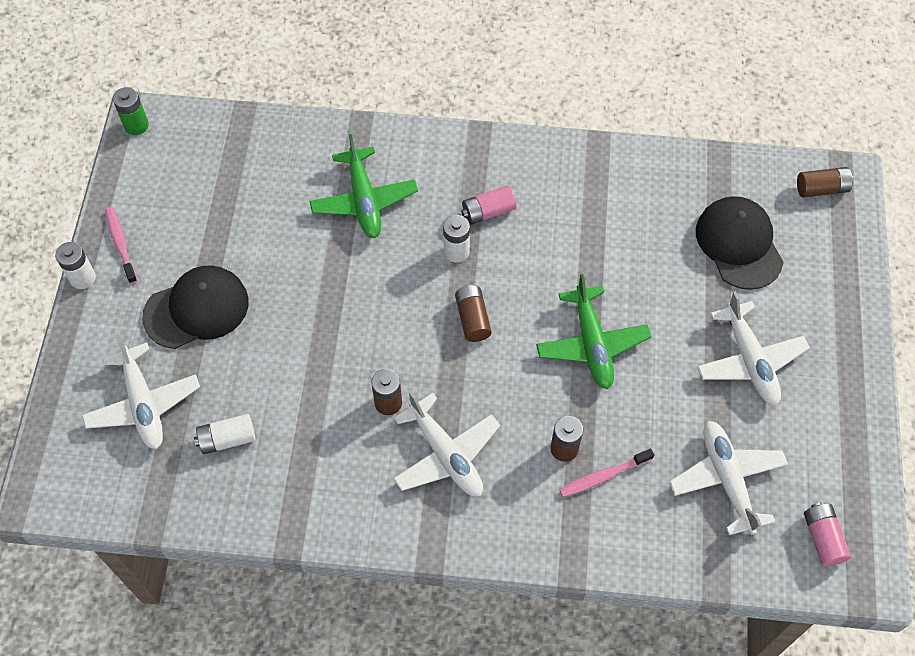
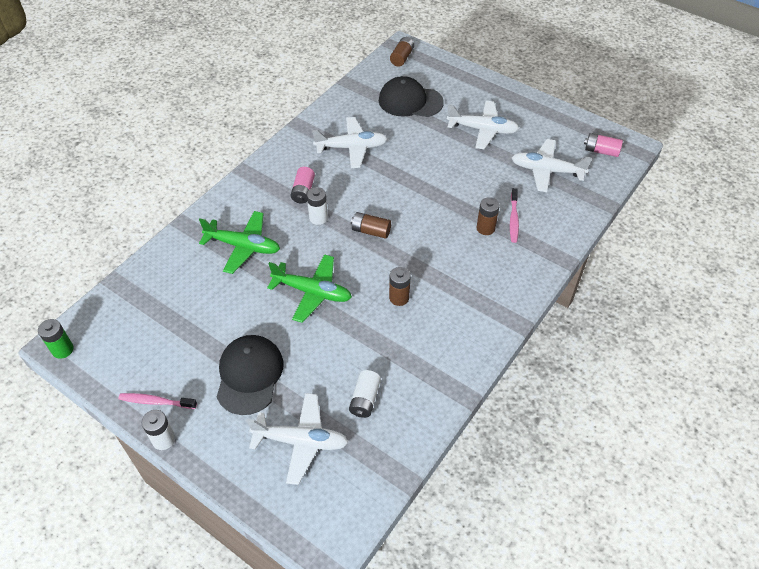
camera: 60 degrees left, 10 degrees down
(446, 454) = (454, 284): white plane -> white plane (351, 147)
(592, 344) = (427, 186): green plane -> green plane (312, 292)

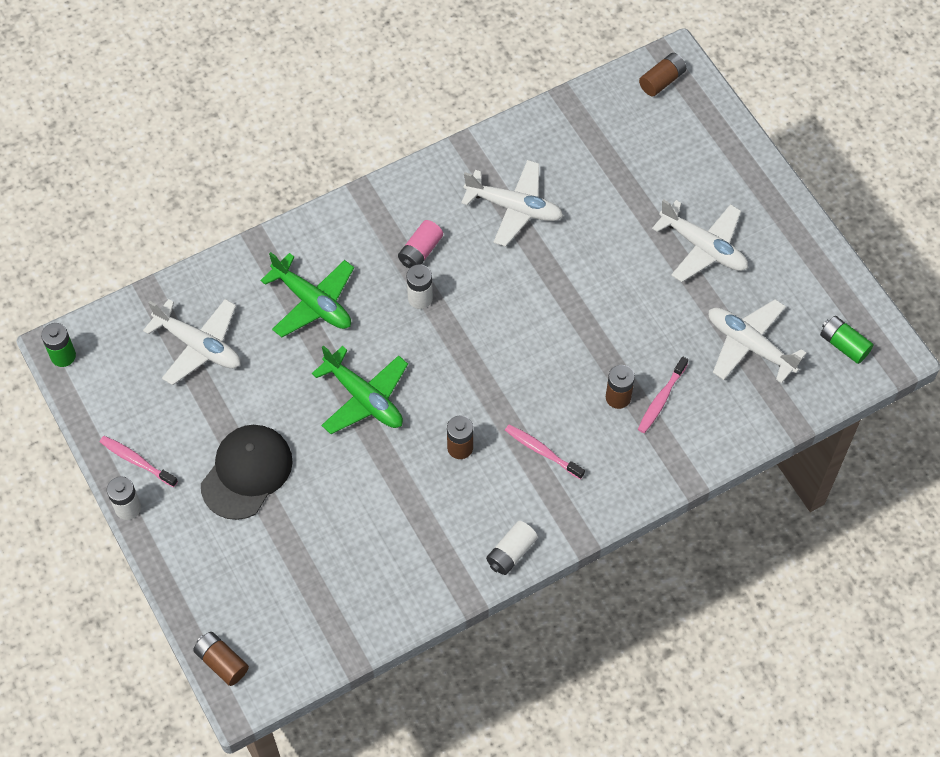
camera: 25 degrees right, 10 degrees up
(301, 441) = (266, 572): white plane -> white plane (199, 345)
(365, 399) = (357, 555): white battery -> white battery (511, 553)
(371, 231) = (474, 343): brown battery -> brown battery (222, 662)
(410, 101) = (632, 162): black cap -> none
(456, 278) = (542, 451): none -> pink toothbrush
(601, 151) = (844, 345): pink battery -> green battery

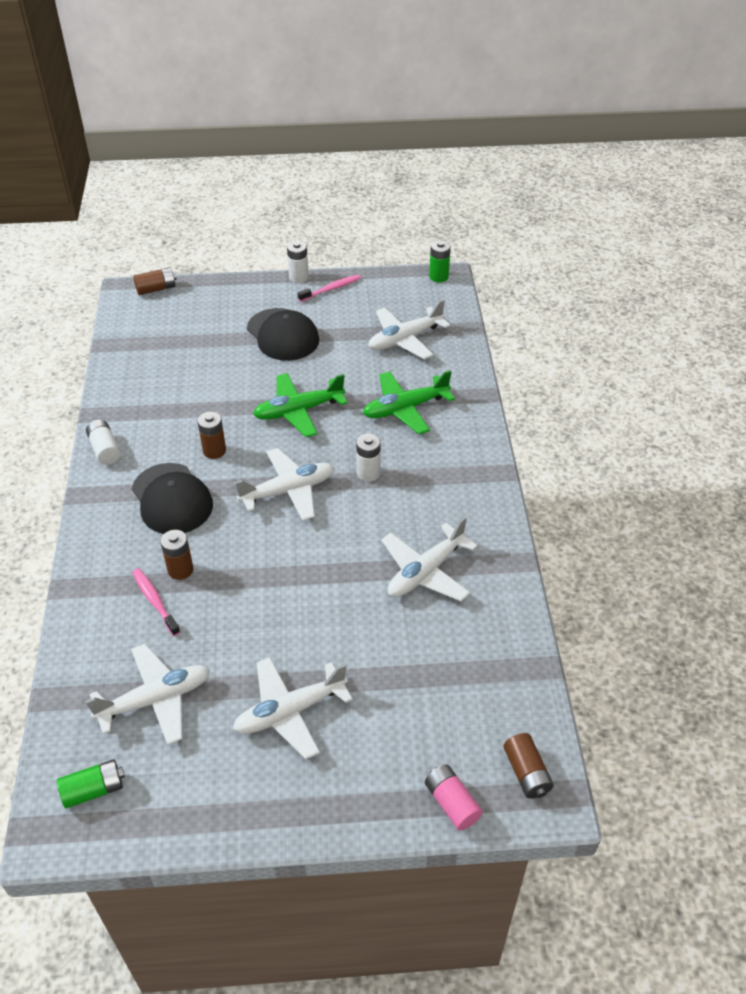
camera: 115 degrees right, 15 degrees down
(420, 251) = (415, 489): pink battery -> pink battery (451, 803)
(478, 355) = (288, 491): none -> white plane
(542, 451) = (172, 499): pink toothbrush -> black cap

